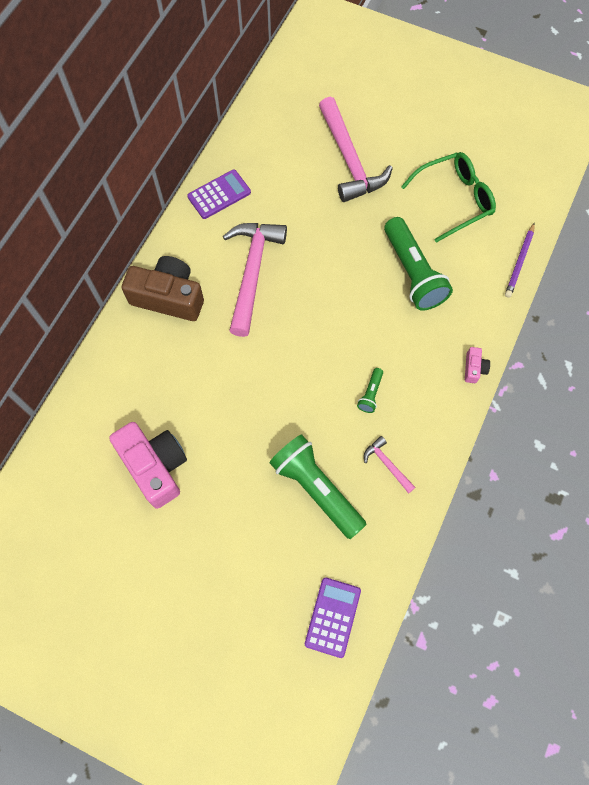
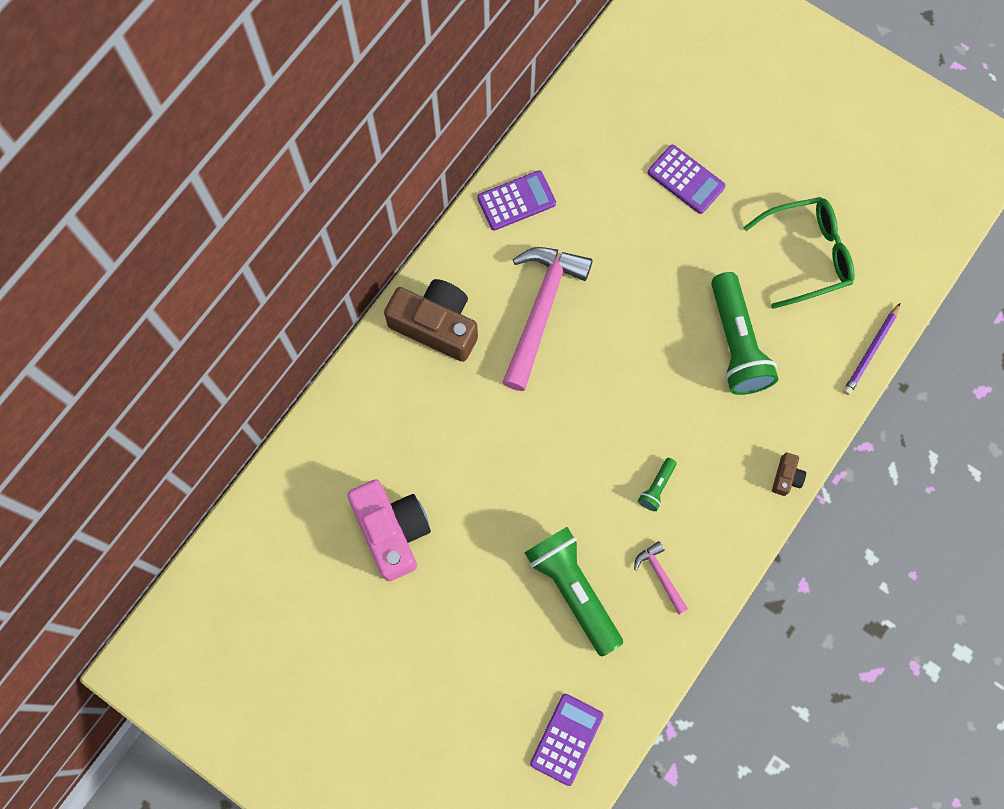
camera: 10 degrees right, 5 degrees up
(349, 160) = (686, 179): pink hammer -> purple calculator
(474, 368) = (786, 477): pink camera -> brown camera

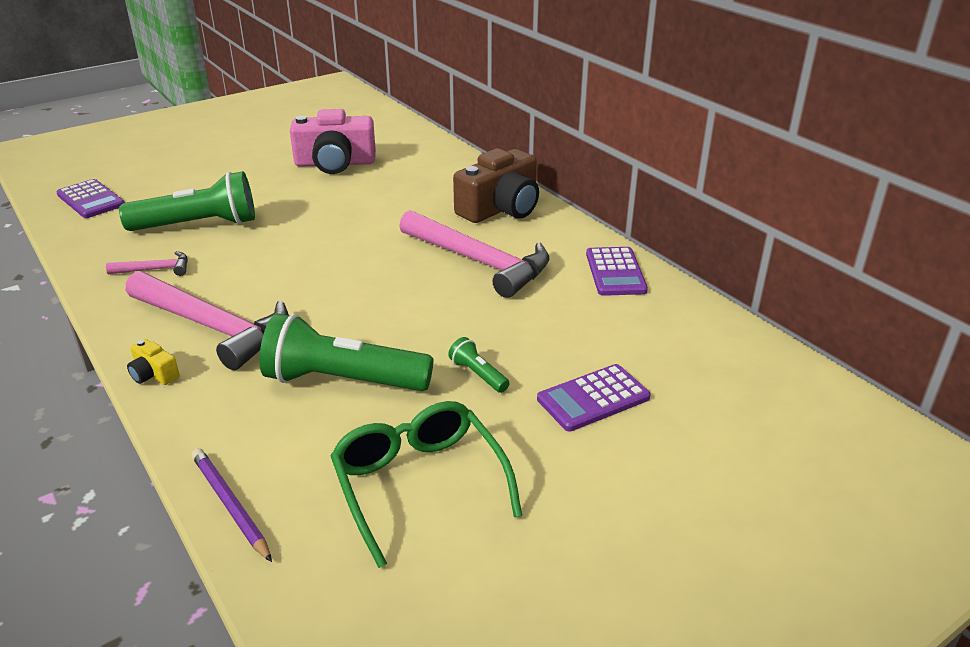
camera: 110 degrees right, 40 degrees down
(657, 487) = (237, 287): green flashlight -> green flashlight (478, 375)
(717, 471) = (213, 327): none -> pink hammer
(786, 477) = (154, 374): brown camera -> yellow camera
(807, 255) = (419, 484): green glasses -> green glasses turned 150 degrees clockwise

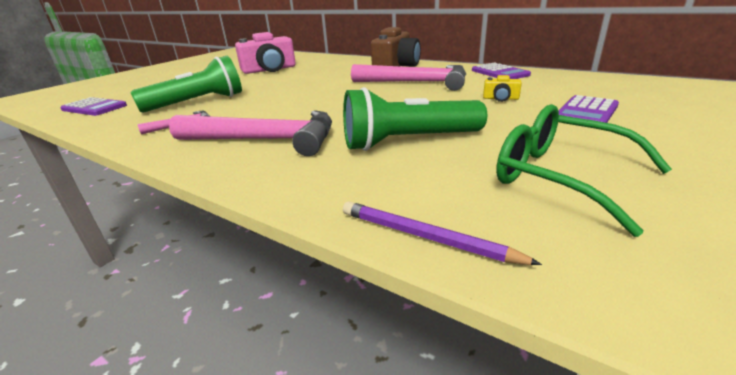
camera: 20 degrees left, 5 degrees down
(154, 374) = (239, 174): yellow camera -> yellow camera (500, 98)
(478, 375) = (497, 119): green flashlight -> none

